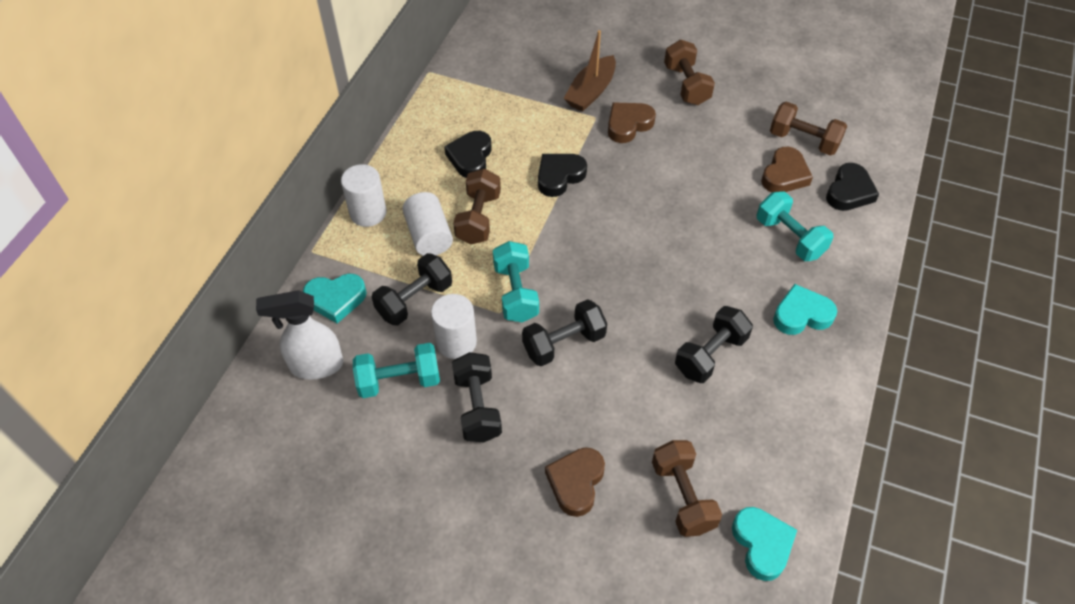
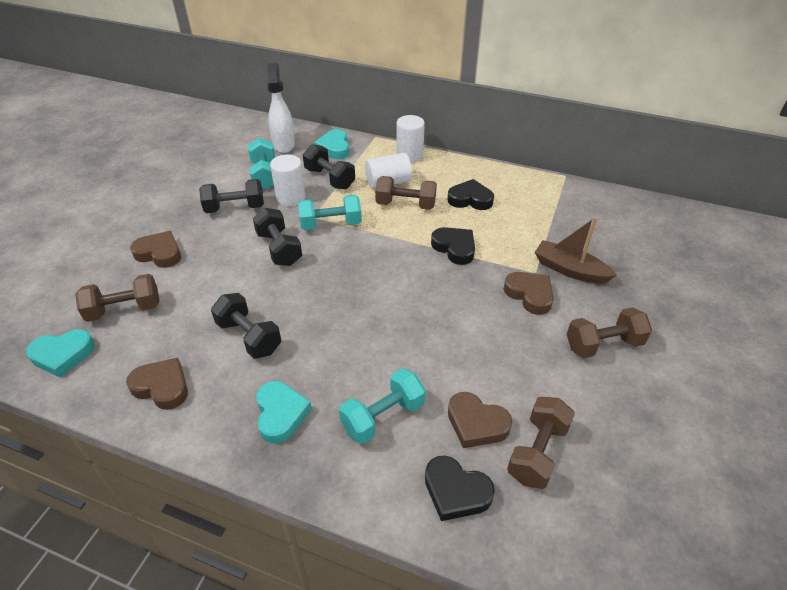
camera: 90 degrees right, 10 degrees down
(788, 424) = (162, 387): none -> brown heart

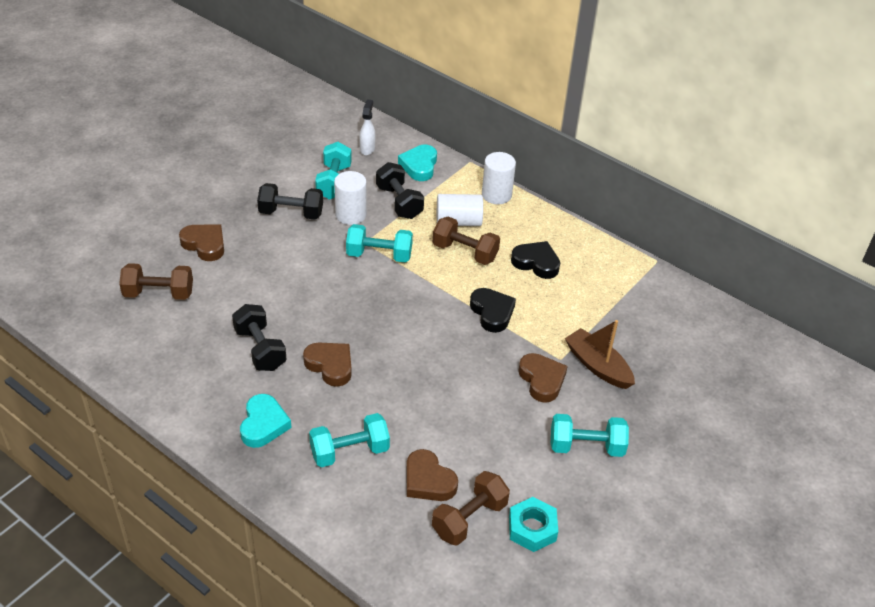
camera: 15 degrees right, 0 degrees up
(63, 355) = (97, 322): turquoise heart -> none
(162, 387) = (172, 373): brown heart -> brown heart (330, 366)
(279, 249) = (318, 269): black dumbbell -> none
(284, 144) = (367, 149): white spray bottle -> white spray bottle, size x0.60
(456, 491) = (383, 528): black heart -> none
(603, 344) = (586, 446): brown dumbbell -> turquoise dumbbell
(603, 442) = (532, 528): none -> turquoise nut

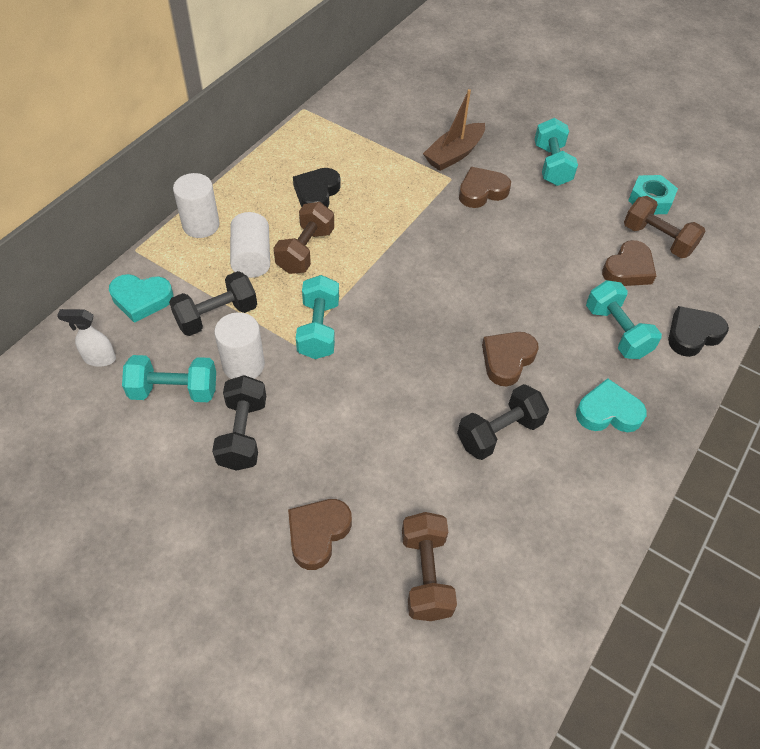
camera: 95 degrees left, 10 degrees up
(492, 312) = (398, 227): black heart -> black heart (692, 334)

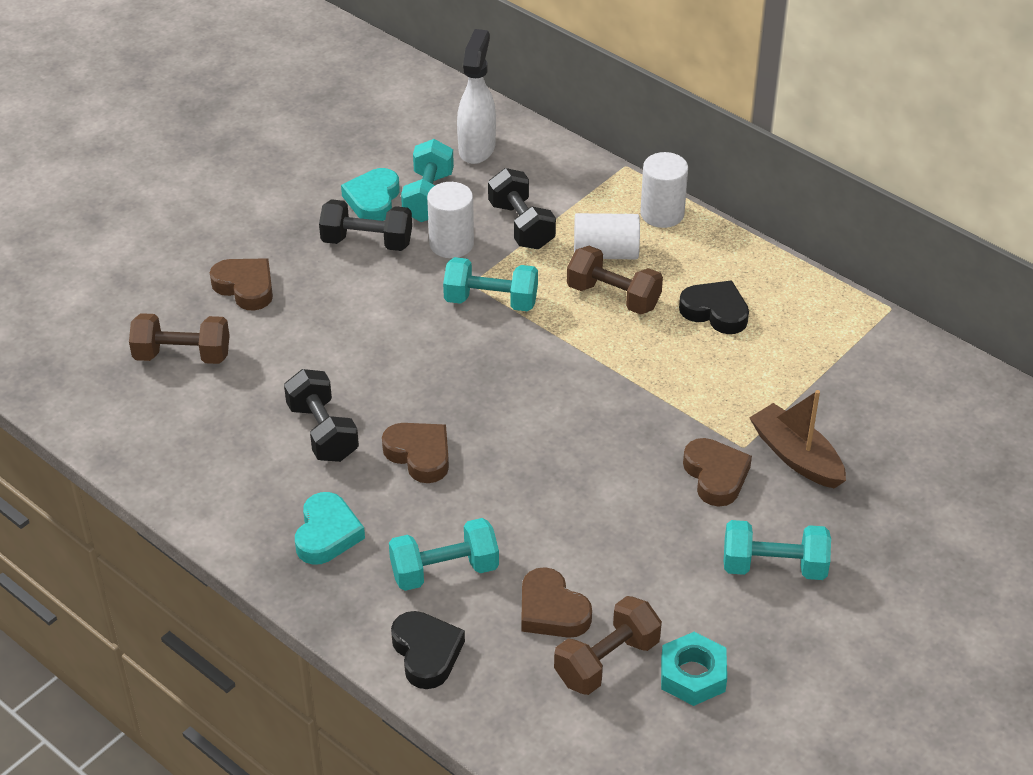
camera: 100 degrees right, 10 degrees down
(99, 358) = (477, 148): white spray bottle -> white spray bottle, size x1.66
(141, 299) = (551, 172): turquoise heart -> turquoise heart (373, 200)

